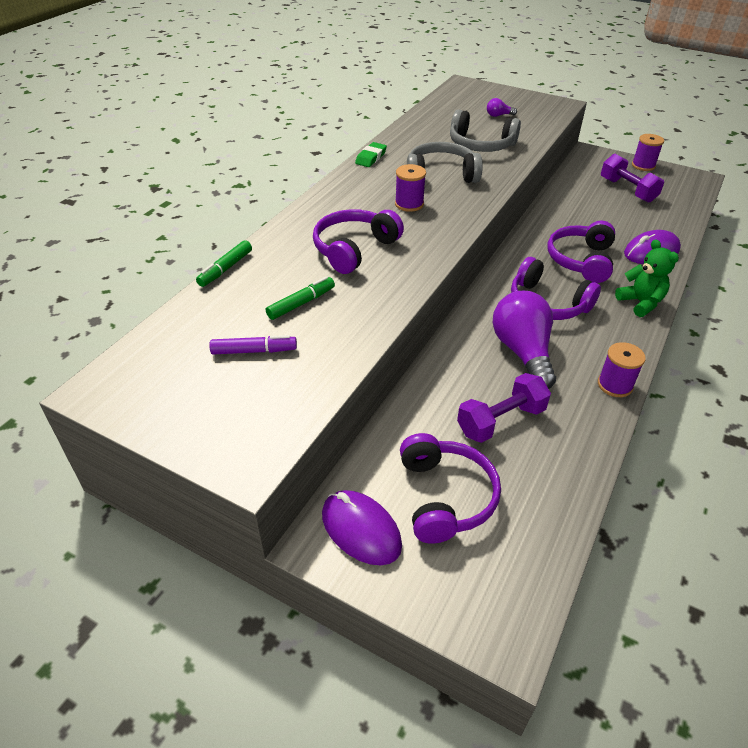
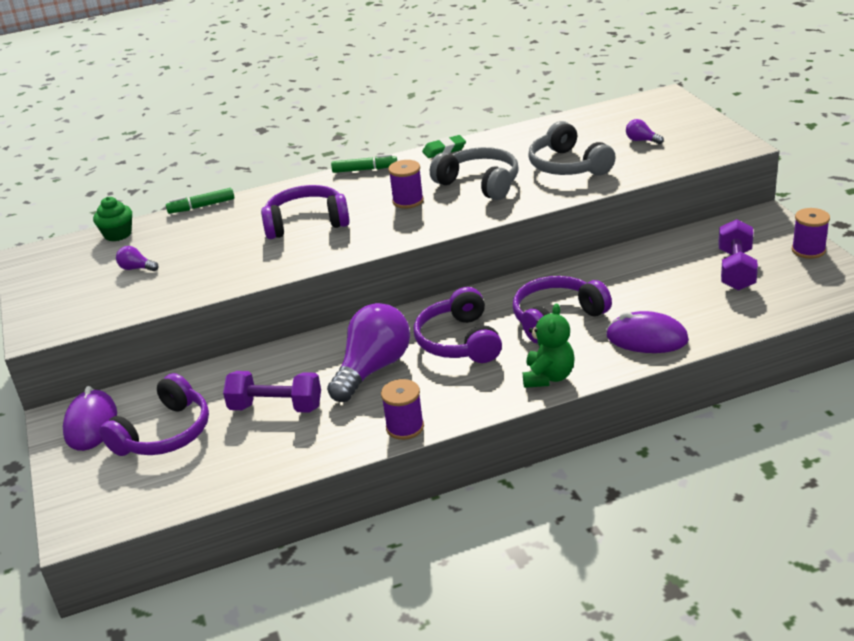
camera: 45 degrees right, 10 degrees down
(175, 326) = (118, 234): none -> green cupcake
(254, 351) = (136, 268): purple marker -> purple light bulb
(301, 303) = (210, 249): green marker -> green marker (365, 169)

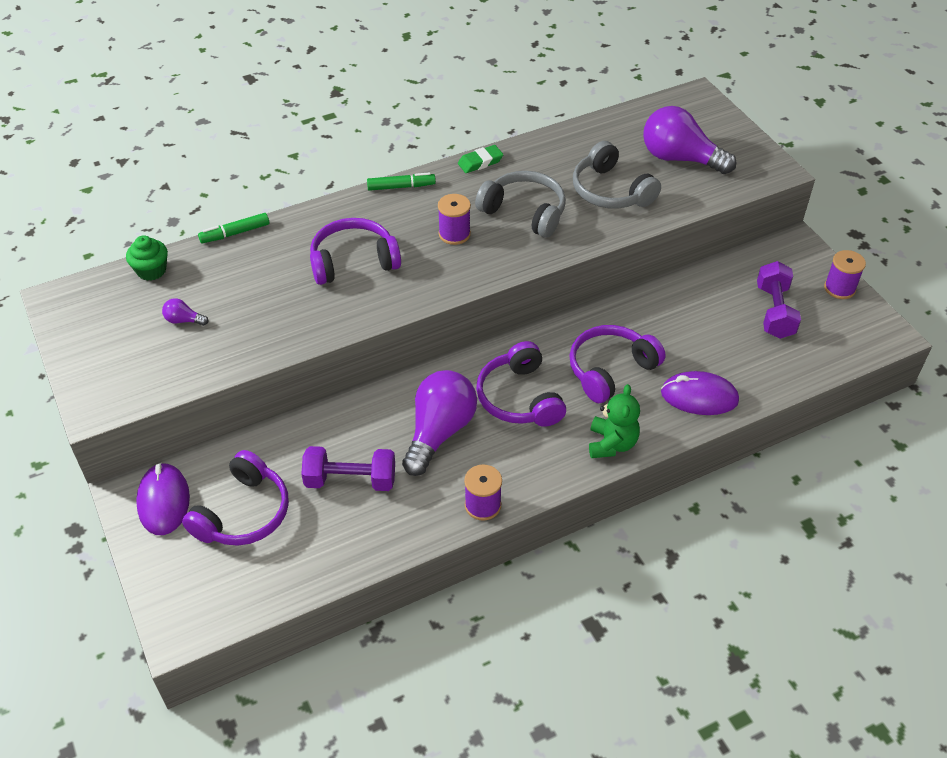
camera: 10 degrees left, 15 degrees up
(641, 140) = (680, 158): purple light bulb -> purple light bulb, size x2.42

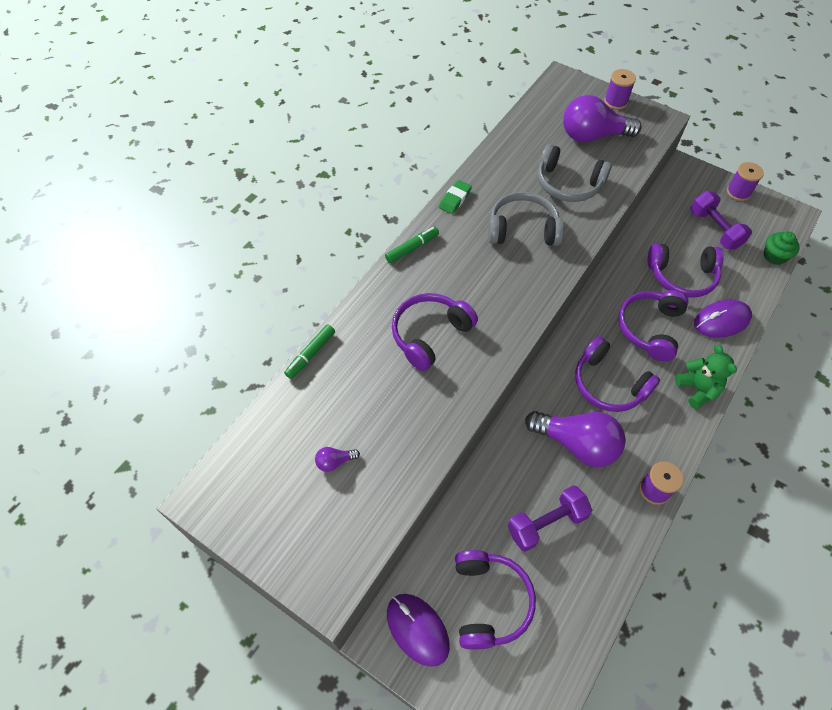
camera: 30 degrees left, 10 degrees up
(151, 270) = (266, 427): green cupcake -> green cupcake (774, 256)
(439, 432) = (576, 444): purple light bulb -> purple light bulb turned 120 degrees clockwise
(454, 234) = (487, 272): purple spool -> purple spool (616, 101)
(692, 339) = (682, 276): none -> purple headphones

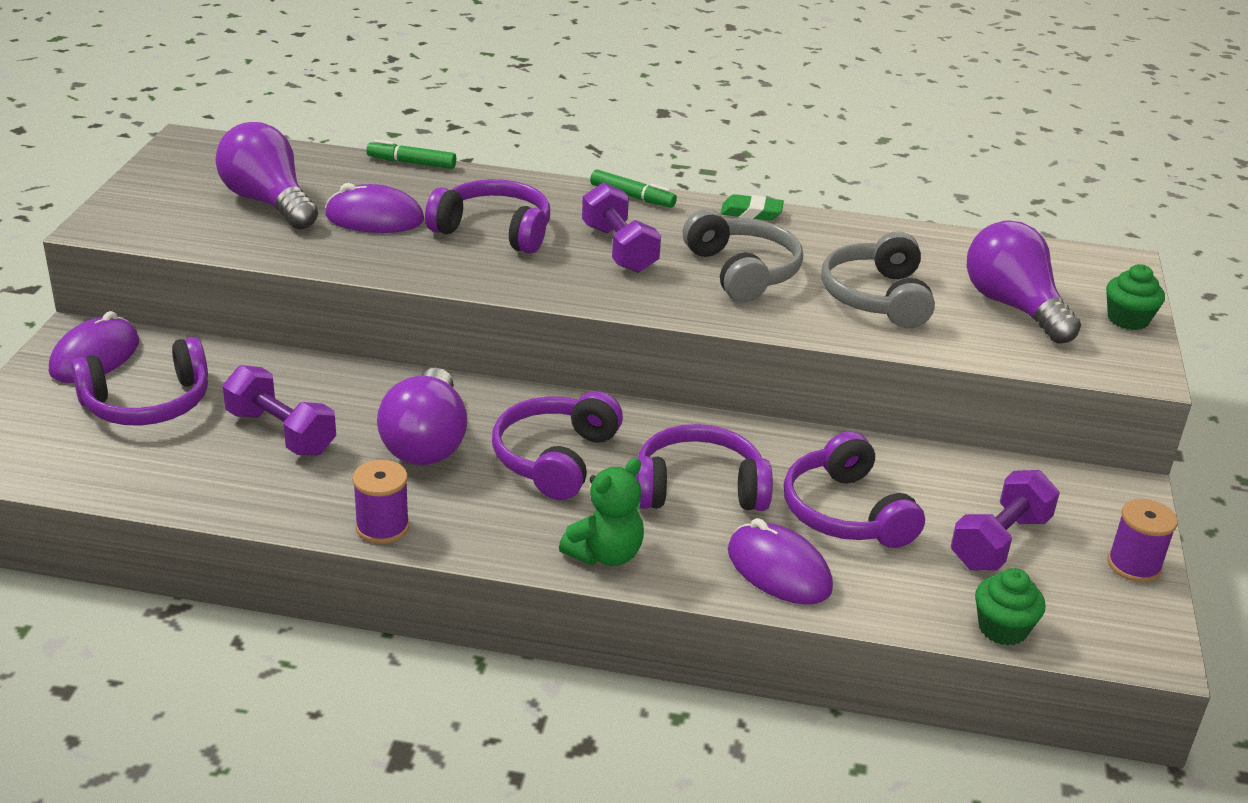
camera: 65 degrees right, 25 degrees down
(335, 461) = (268, 202): purple light bulb -> purple light bulb, size x2.42
(386, 399) = (374, 218): none -> purple mouse
(476, 277) = (619, 249): none -> purple dumbbell
(616, 101) = (1128, 319): purple spool -> green cupcake

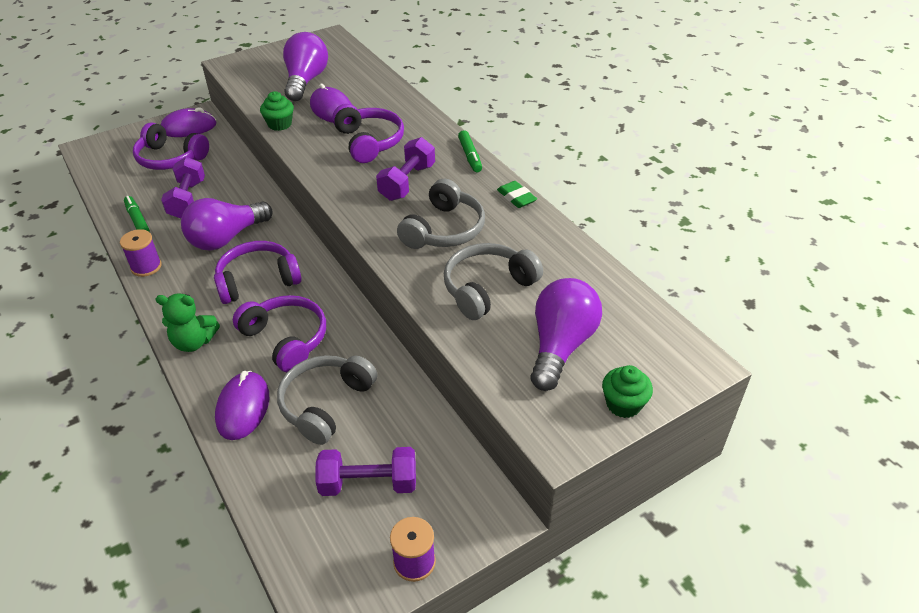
camera: 50 degrees right, 10 degrees up
(411, 163) = (400, 87): green marker -> green marker (137, 220)
(845, 512) = (325, 403): purple headphones -> grey headphones
(1002, 628) = (279, 530): green cupcake -> green cupcake (280, 124)

